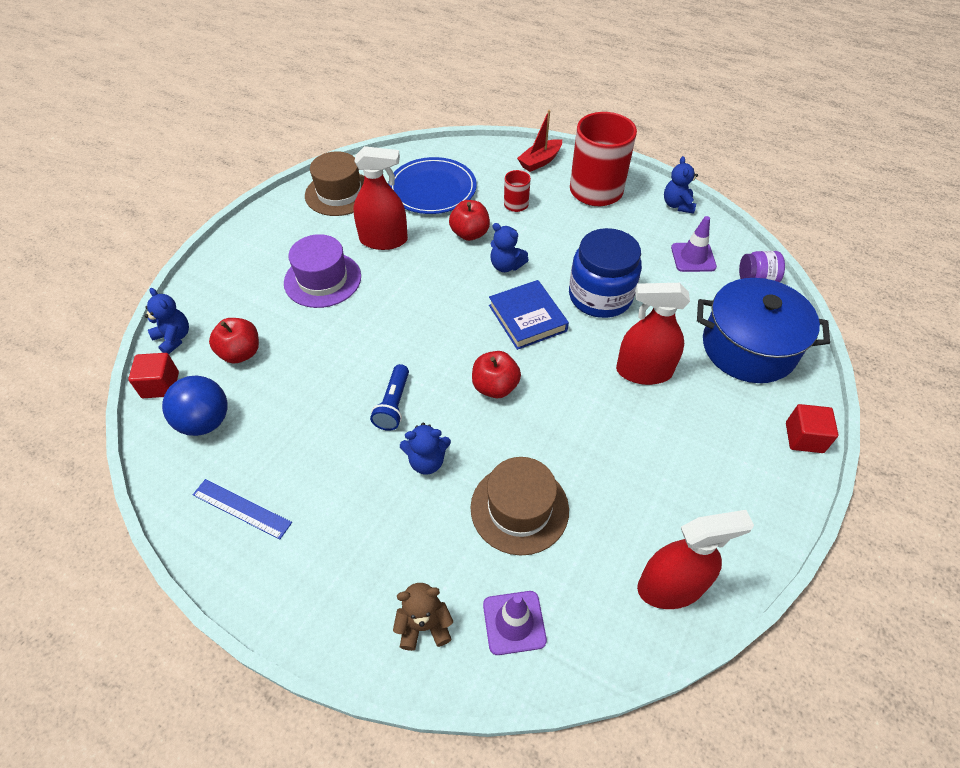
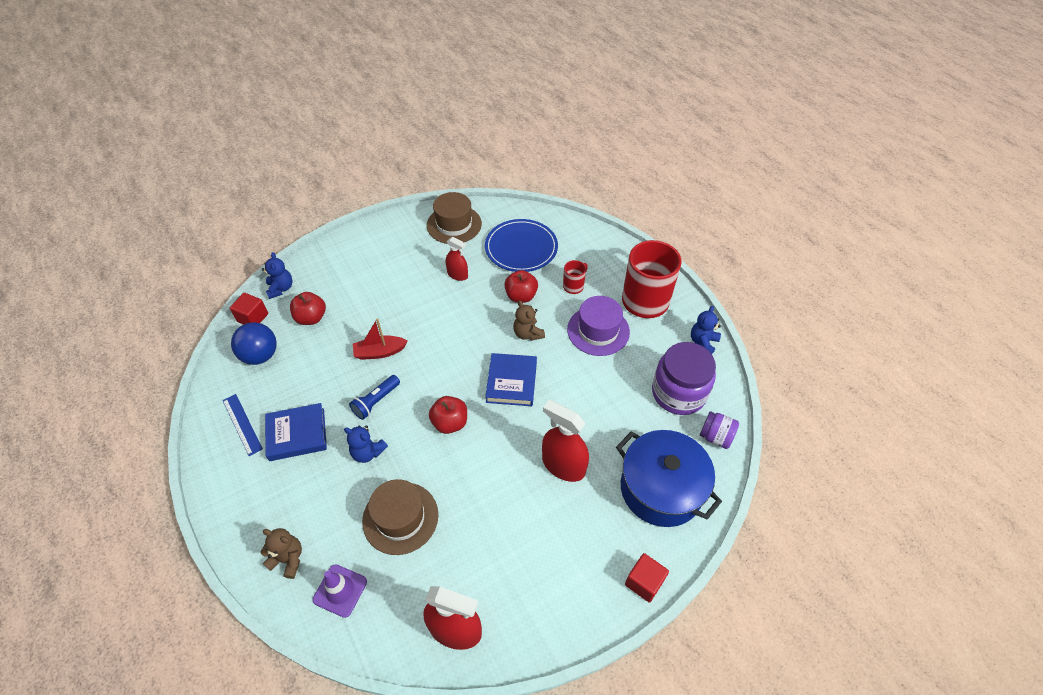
camera: 30 degrees right, 0 degrees up
(322, 279) = (396, 287): purple hat -> purple hat (598, 330)
(324, 484) = (297, 434): none -> blue book
(383, 240) = (457, 275): red spray bottle -> red spray bottle, size x0.60
(506, 266) = (528, 333): blue teddy bear -> brown teddy bear
(540, 161) = (620, 257): red boat -> red boat (380, 352)
(600, 296) = (578, 390): blue jar -> none
(693, 257) = (678, 393): purple traffic cone -> purple jar

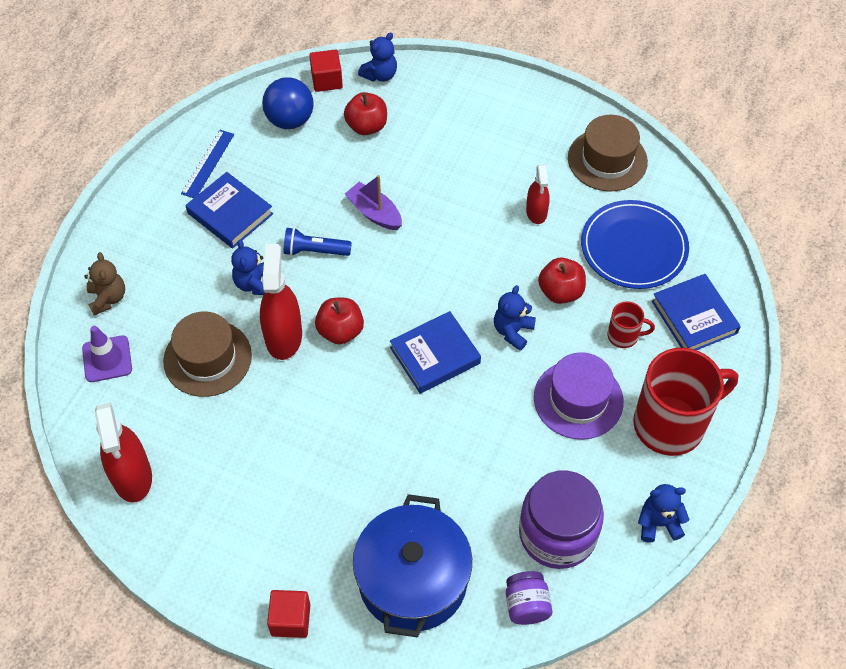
camera: 55 degrees right, 5 degrees up
(380, 352) = (374, 213): red boat -> purple boat
(528, 333) = (513, 331): brown teddy bear -> blue teddy bear
(563, 465) = (369, 467): red spray bottle -> red spray bottle (283, 336)
(587, 250) = (694, 317): none -> blue book

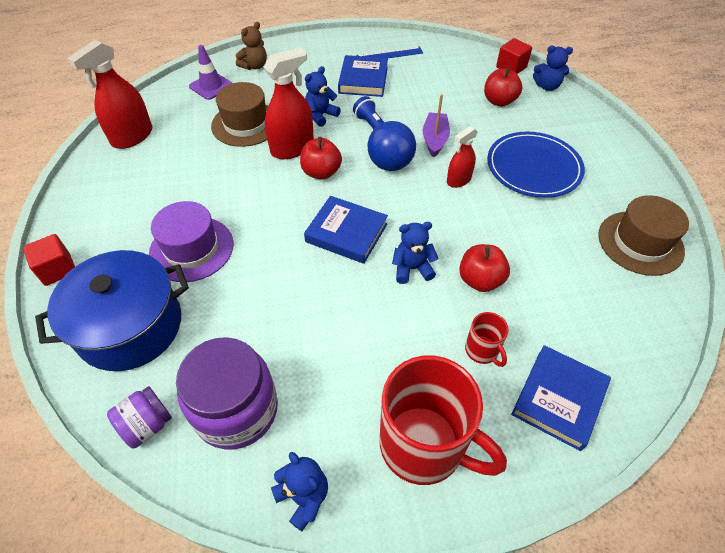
camera: 55 degrees right, 5 degrees down
(290, 120) = (461, 68): blue ball -> blue ball (390, 164)
(536, 212) = (537, 224): red spray bottle -> red spray bottle (459, 180)
(578, 399) = (386, 351): purple hat -> purple hat (191, 249)
(634, 247) = (579, 308): blue plate -> blue plate (533, 167)

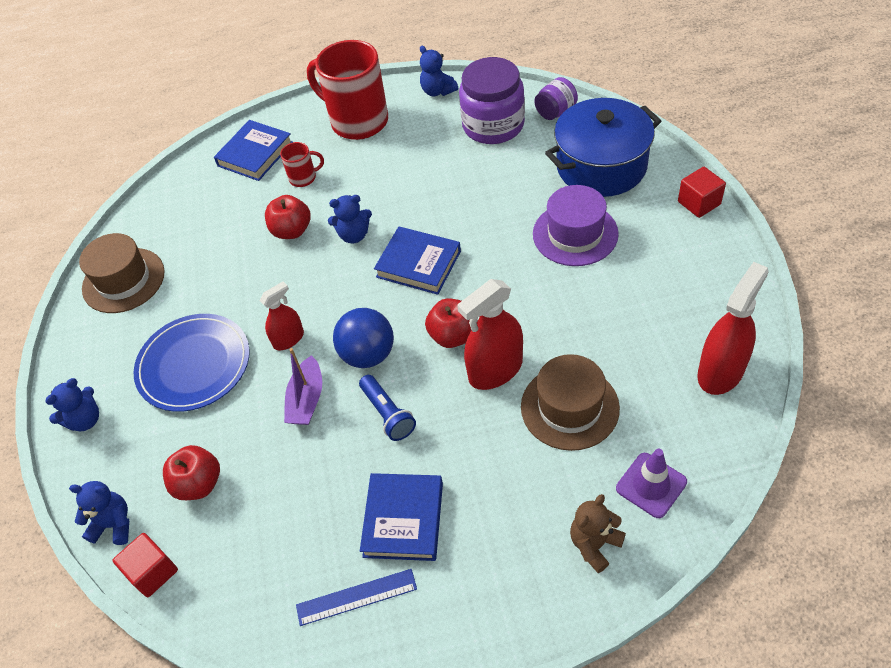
camera: 175 degrees left, 0 degrees up
(321, 115) = (464, 433): blue teddy bear -> blue teddy bear (85, 420)
(482, 351) = (304, 178): red mug -> red mug turned 105 degrees clockwise

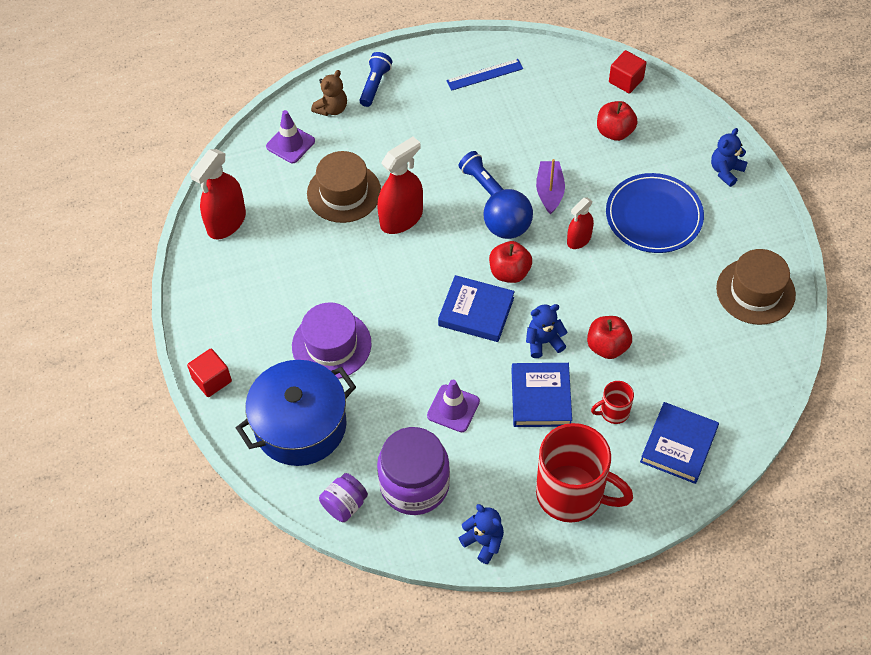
camera: 170 degrees right, 5 degrees up
(114, 524) = (666, 105): blue teddy bear -> none
(403, 519) = (460, 117): blue book -> blue book (540, 397)
(452, 180) = (453, 408): none -> purple traffic cone
(453, 336) = (438, 245): red apple -> red apple (509, 272)
(528, 587) = (375, 85): none -> blue flashlight

